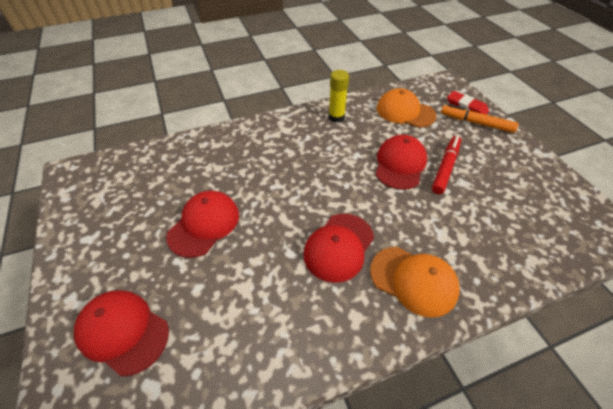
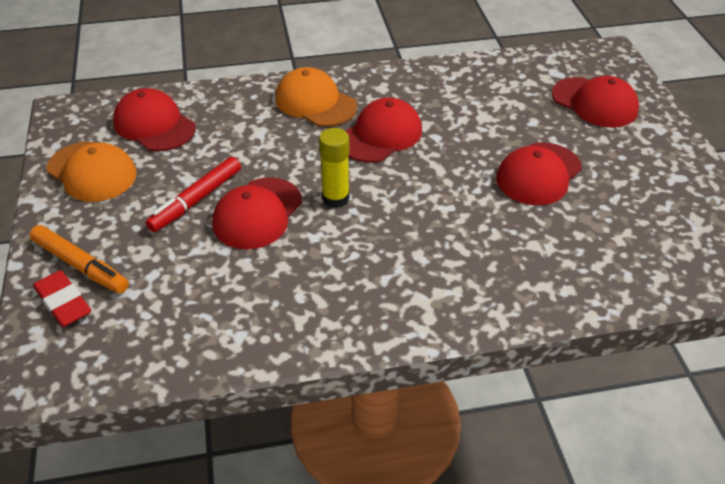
camera: 170 degrees left, 5 degrees down
(336, 117) = (321, 314): yellow glue stick -> yellow glue stick (335, 198)
(405, 112) = (186, 308): orange cap -> orange cap (92, 172)
(532, 228) = (154, 125): none -> red cap

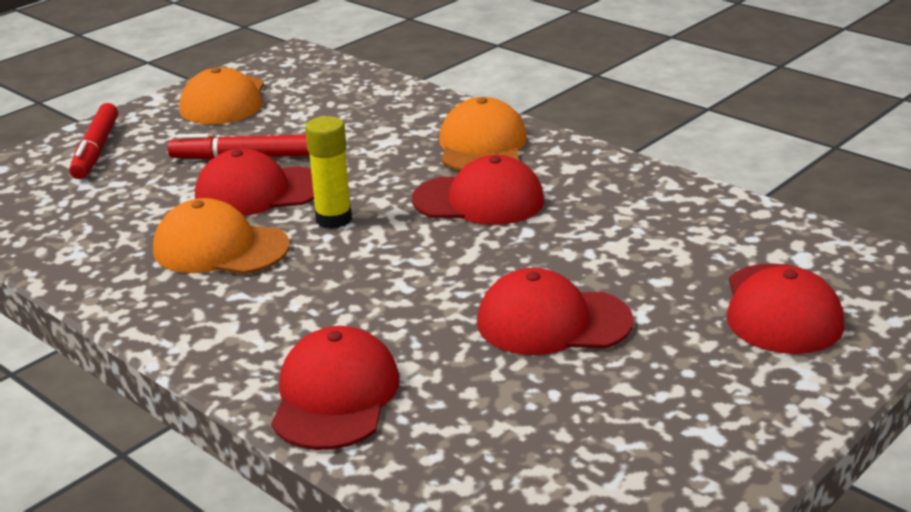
camera: 55 degrees right, 15 degrees down
(63, 302) = (44, 163): red eraser -> none
(80, 265) = (96, 150): orange marker -> red marker
(154, 125) = (327, 94): red cap -> red cap (335, 396)
(315, 262) = (220, 248): none -> orange cap

